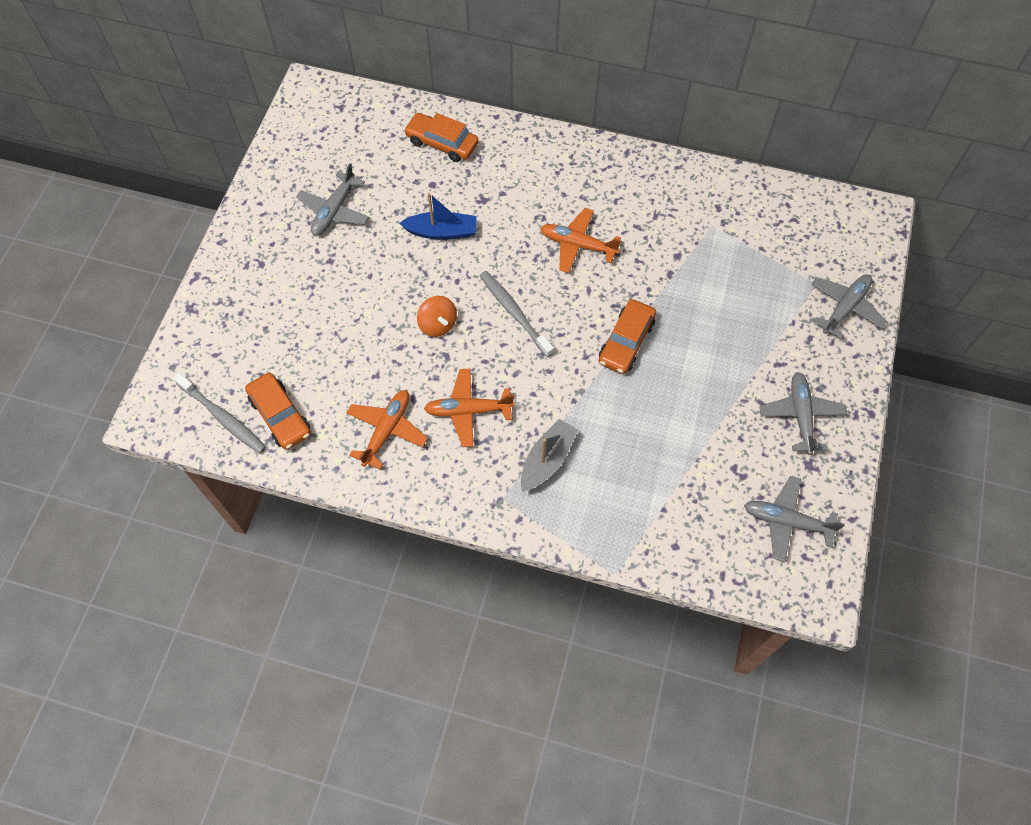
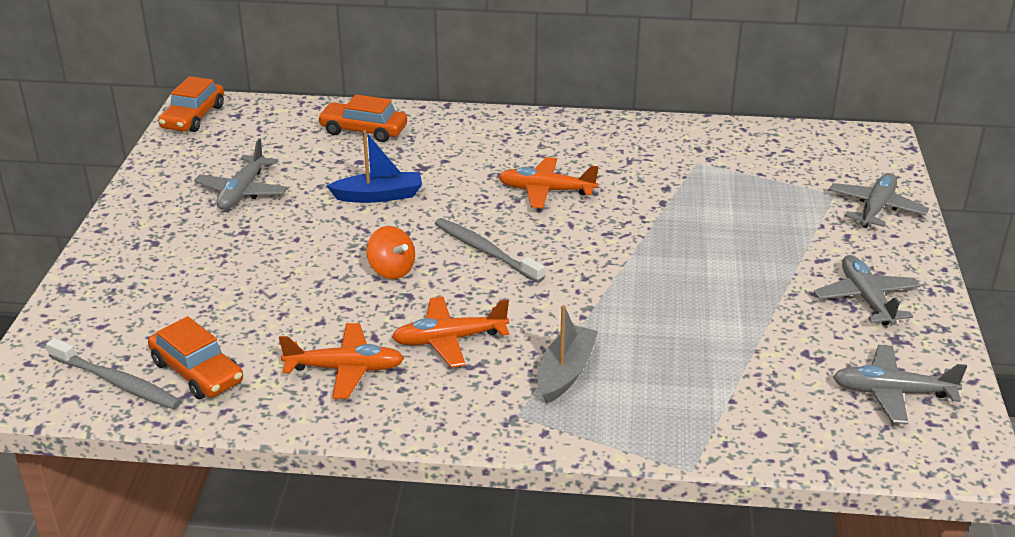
camera: 10 degrees left, 30 degrees down
(387, 430) = (345, 369): orange plane -> orange plane turned 75 degrees clockwise
(626, 342) = (630, 261): orange car -> orange car (193, 117)

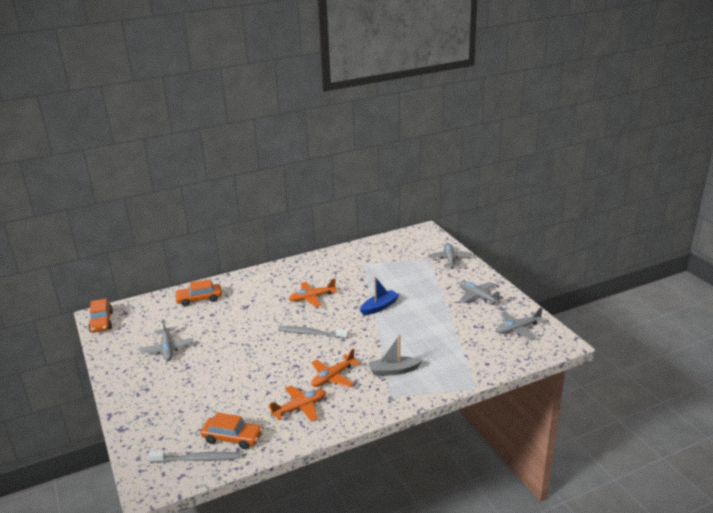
camera: 30 degrees left, 5 degrees down
(379, 196) = (238, 327): blue boat -> blue boat (379, 307)
(391, 270) = (277, 357): orange spinning top -> none
(565, 372) = (393, 371): grey boat -> grey boat turned 90 degrees counterclockwise

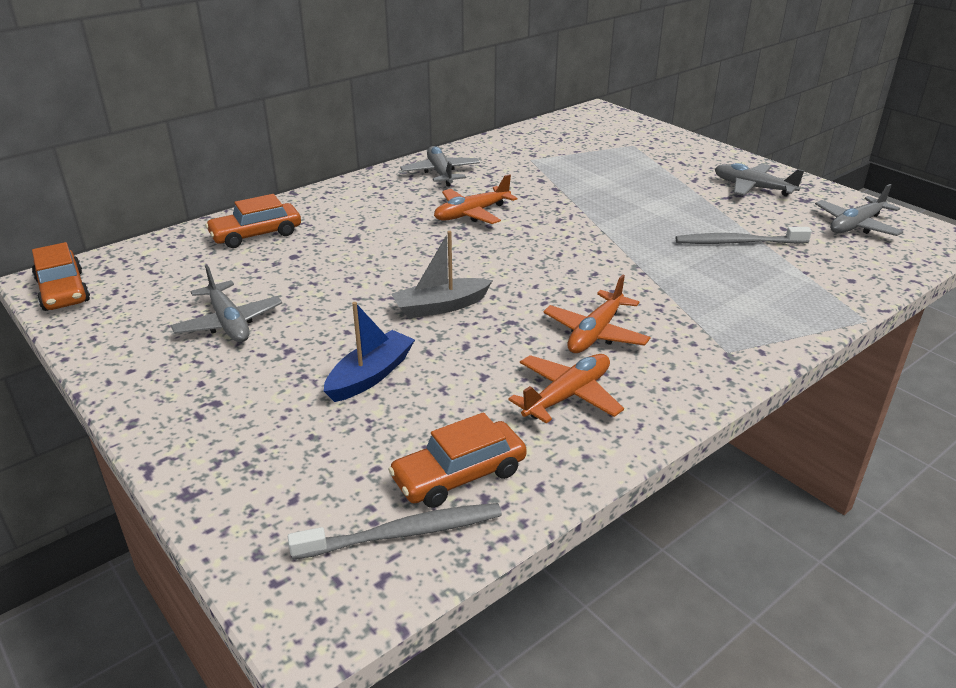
camera: 15 degrees left, 5 degrees up
(232, 438) = (459, 475): orange car -> orange car turned 150 degrees clockwise
(311, 333) = (505, 267): grey toothbrush -> grey toothbrush (737, 242)
(379, 307) = (601, 216): blue boat -> blue boat (370, 375)
(393, 371) = (700, 310): grey boat -> grey boat (440, 307)
(449, 259) = (667, 143): grey plane -> grey plane (440, 173)

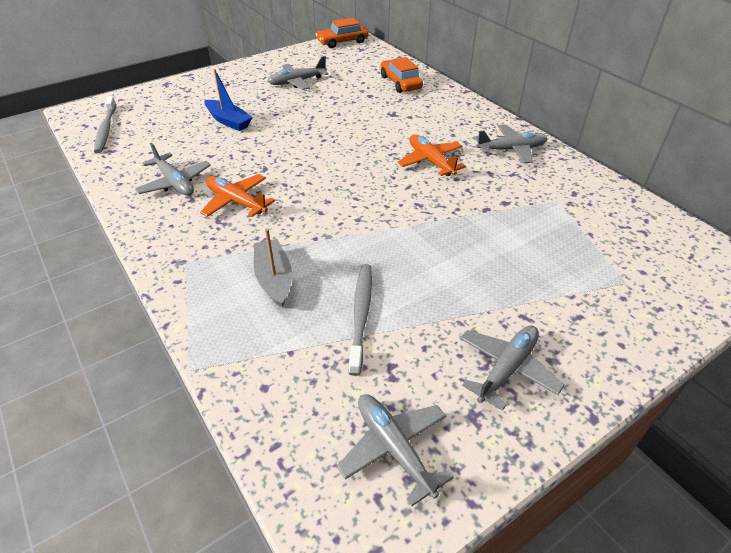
camera: 95 degrees right, 10 degrees up
(440, 307) = (292, 143): grey boat -> grey boat (274, 279)
(459, 475) = (133, 144): orange car -> none
(568, 396) = (175, 183): orange plane -> grey plane

